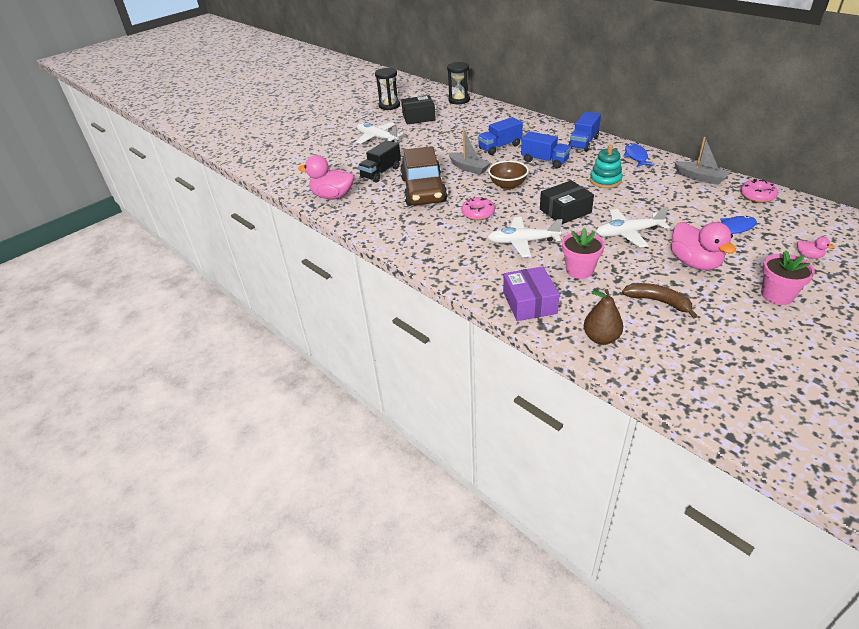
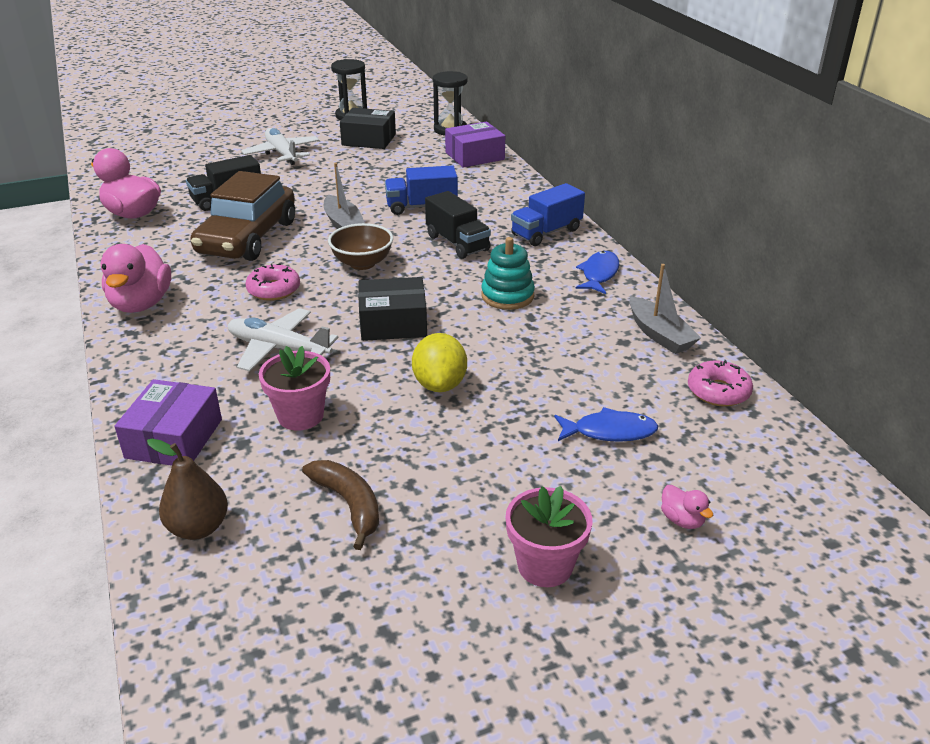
camera: 20 degrees right, 5 degrees down
(492, 111) = (474, 156): none -> purple box
(544, 161) = (457, 243): blue truck -> black truck
(628, 233) = (440, 384): white plane -> yellow lemon
(694, 263) = (480, 464): pink duck -> pink duck (141, 304)

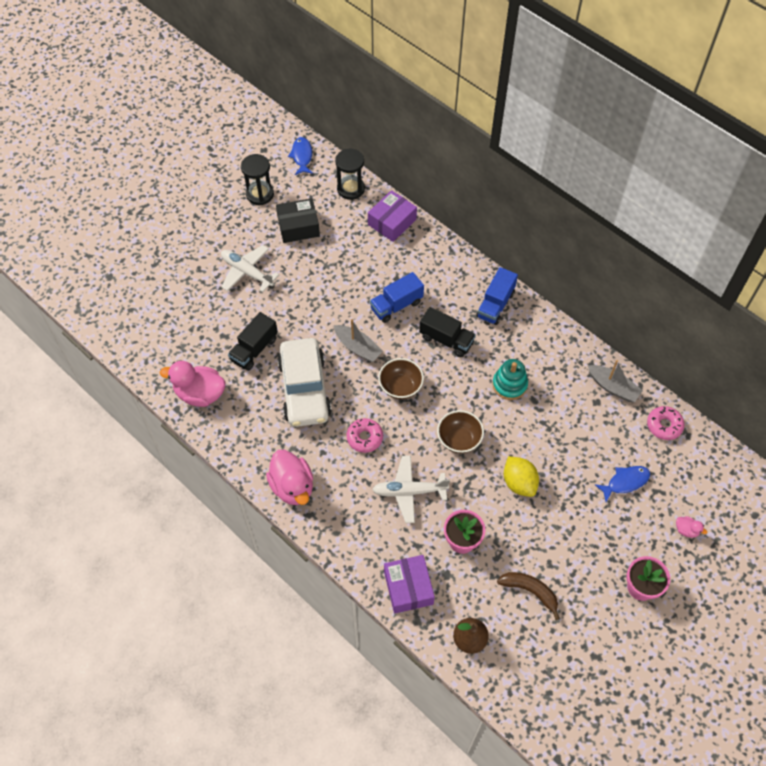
camera: 25 degrees left, 25 degrees up
(248, 238) = (305, 389): brown car -> white car
(393, 323) = (459, 439): black box -> brown bowl
(599, 274) = (551, 339): blue fish -> blue fish (302, 156)

